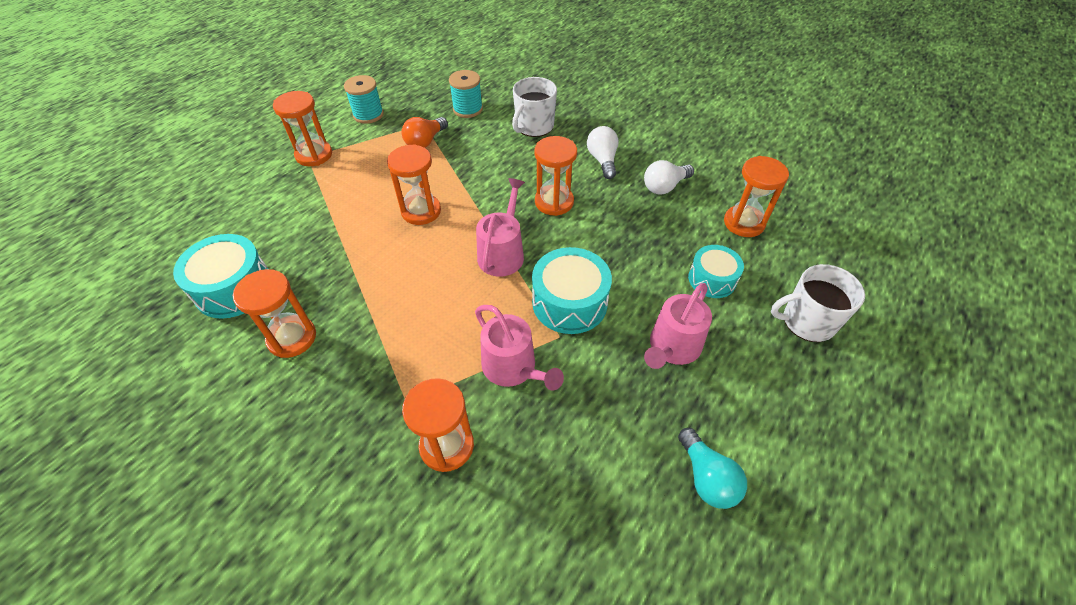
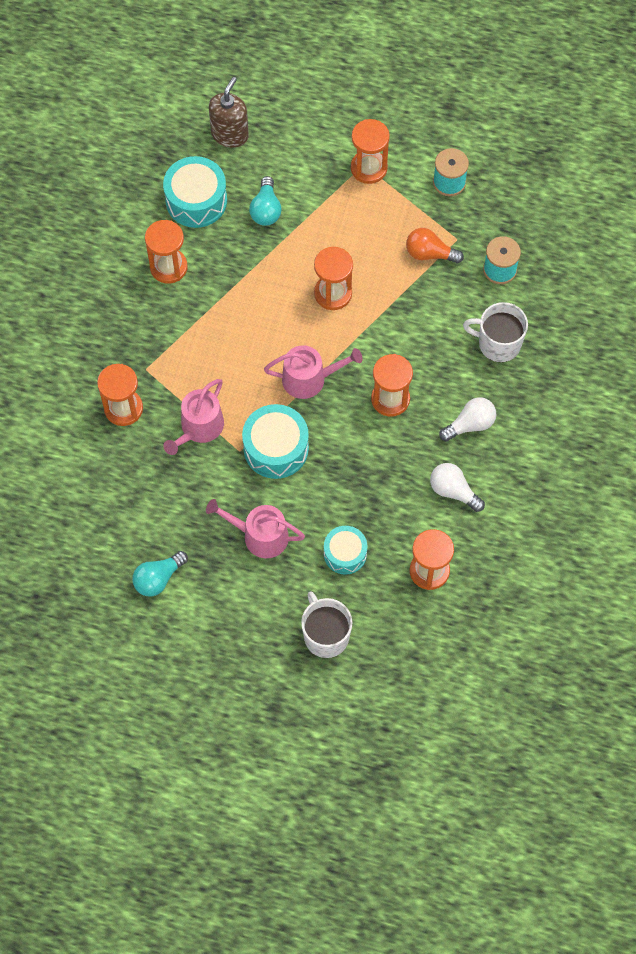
camera: 70 degrees right, 15 degrees up
(187, 239) = (230, 134): none -> brown soap dispenser
(294, 234) = (266, 210): none -> turquoise light bulb

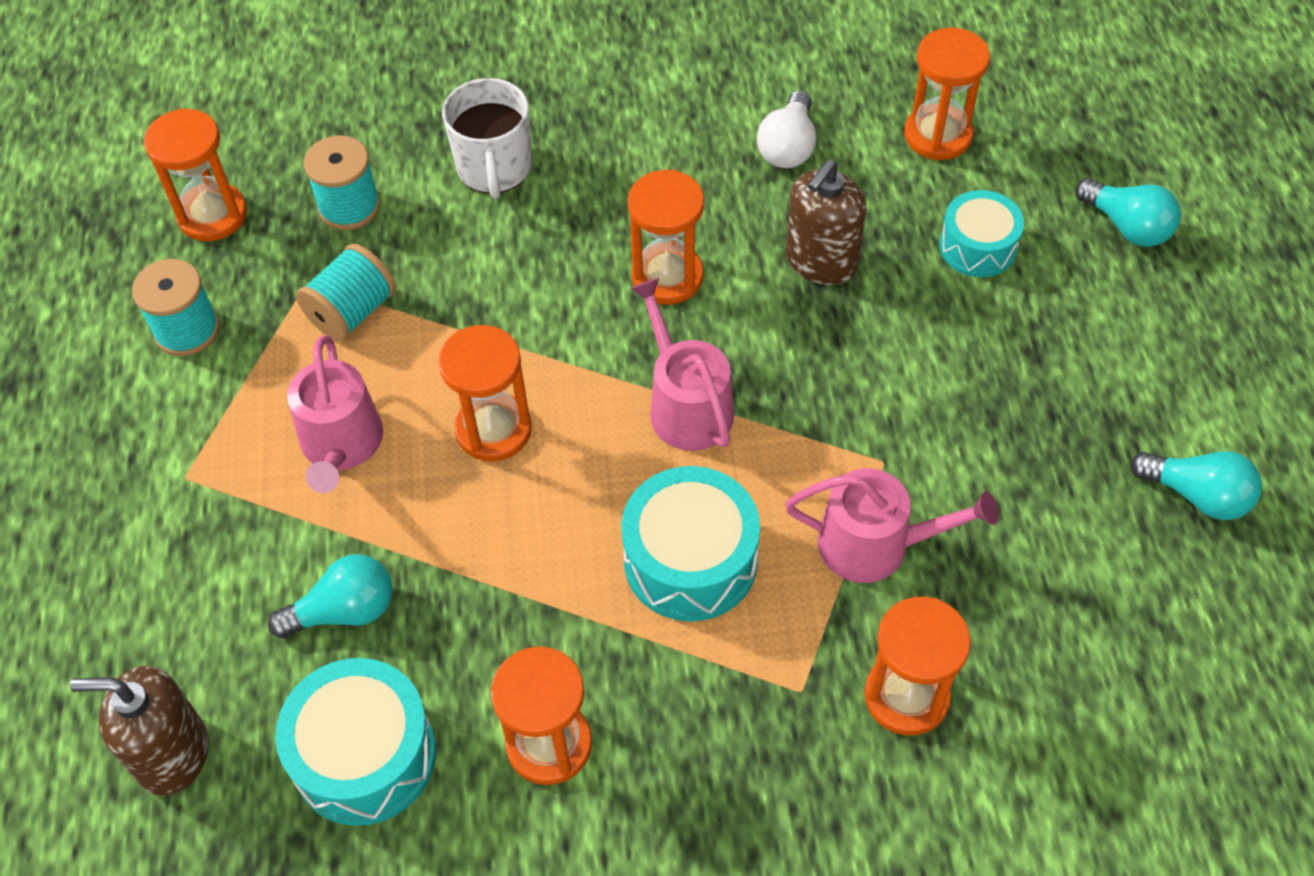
camera: 110 degrees left, 10 degrees down
(260, 536) = (1021, 372): pink watering can -> pink watering can (341, 445)
(276, 448) = (847, 408): turquoise drum -> turquoise drum (690, 560)
(325, 635) = (1127, 226): white mug -> turquoise light bulb
(368, 474) = (821, 261): none -> brown soap dispenser
(369, 168) = (190, 466): orange hourglass -> orange hourglass (212, 215)
(429, 253) = (352, 312): orange light bulb -> turquoise spool
(470, 424) = (661, 160): white light bulb -> none

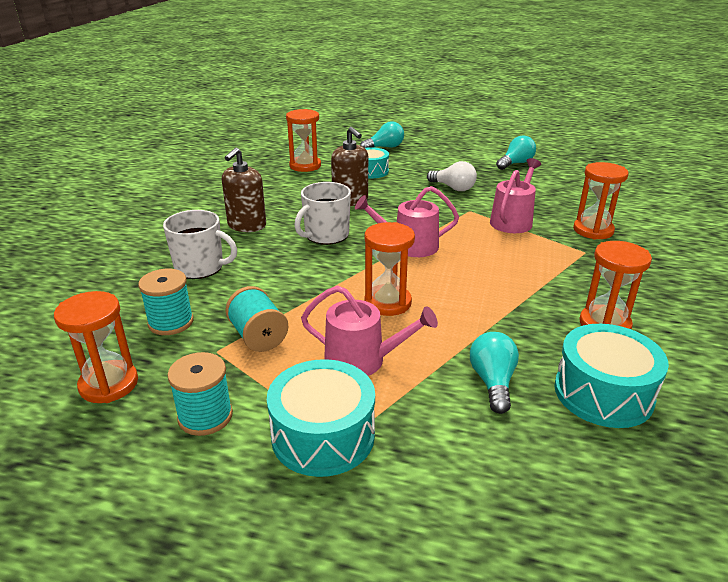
camera: 70 degrees left, 25 degrees down
(172, 754) = (590, 489): brown soap dispenser -> brown soap dispenser (246, 225)
(667, 276) = (326, 235): orange hourglass -> white mug
(690, 560) = (503, 263): turquoise drum -> turquoise drum (323, 435)
(788, 147) = (276, 194): white light bulb -> white light bulb (453, 188)

